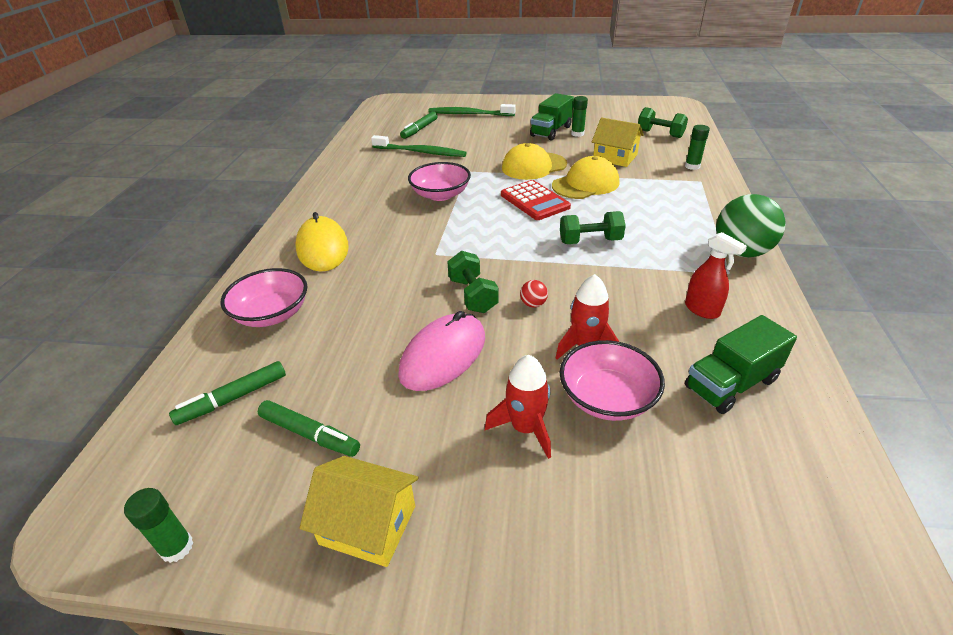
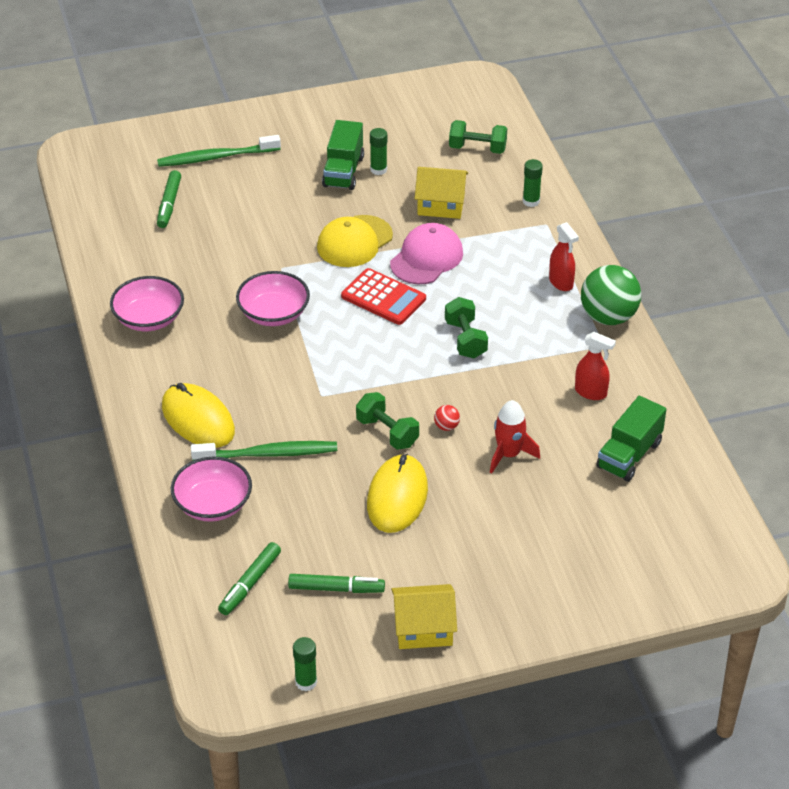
camera: 25 degrees left, 5 degrees up
(421, 152) = (201, 248): green toothbrush -> green toothbrush (268, 454)
(443, 355) = (397, 497): pink mouse -> yellow mouse
(525, 428) = (494, 534): red rocket -> none
(585, 184) = (426, 258): yellow cap -> pink cap
(590, 241) = (465, 339): green dumbbell -> green dumbbell turned 75 degrees counterclockwise
(607, 398) = (543, 494): pink bowl -> pink bowl (149, 318)
(700, 219) = (561, 282): none -> red spray bottle

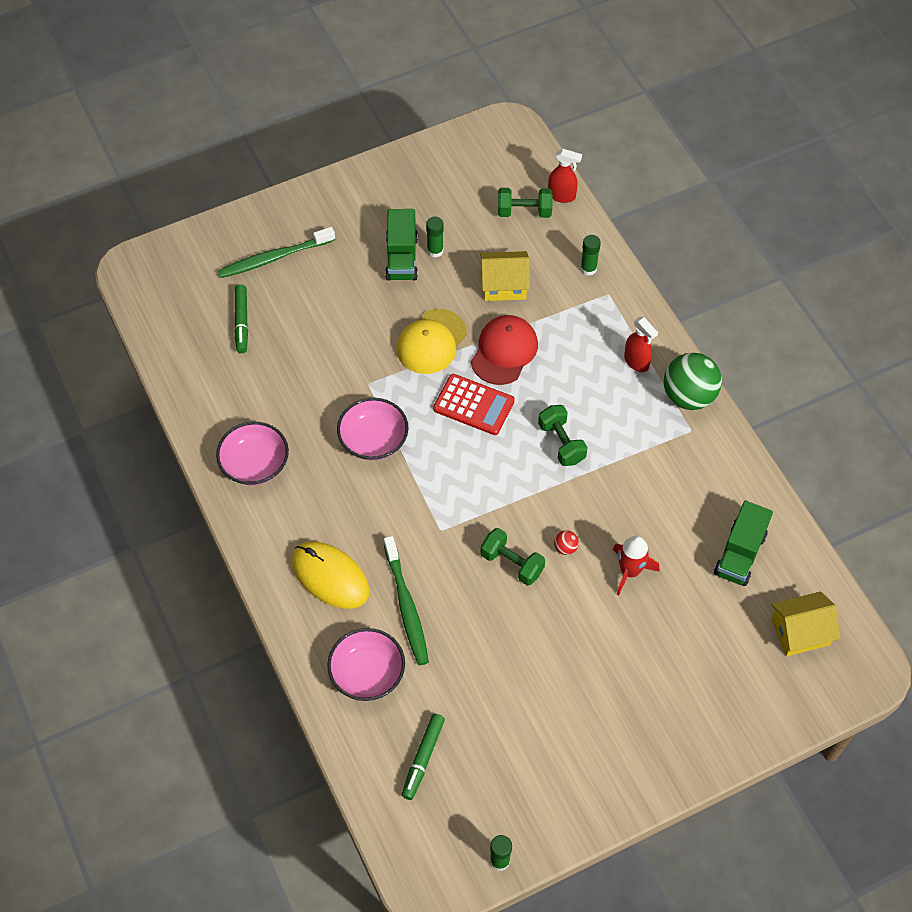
camera: 10 degrees left, 15 degrees up
(268, 454) = (406, 606): green toothbrush -> green toothbrush turned 90 degrees clockwise
(336, 589) = (504, 751): green marker -> none
(397, 497) = (537, 636): yellow mouse -> none
(423, 628) = (593, 782): yellow house -> yellow house (800, 632)
(426, 258) = (504, 351): pink cap -> red cap
(591, 392) = (690, 487): red spray bottle -> red spray bottle (562, 196)

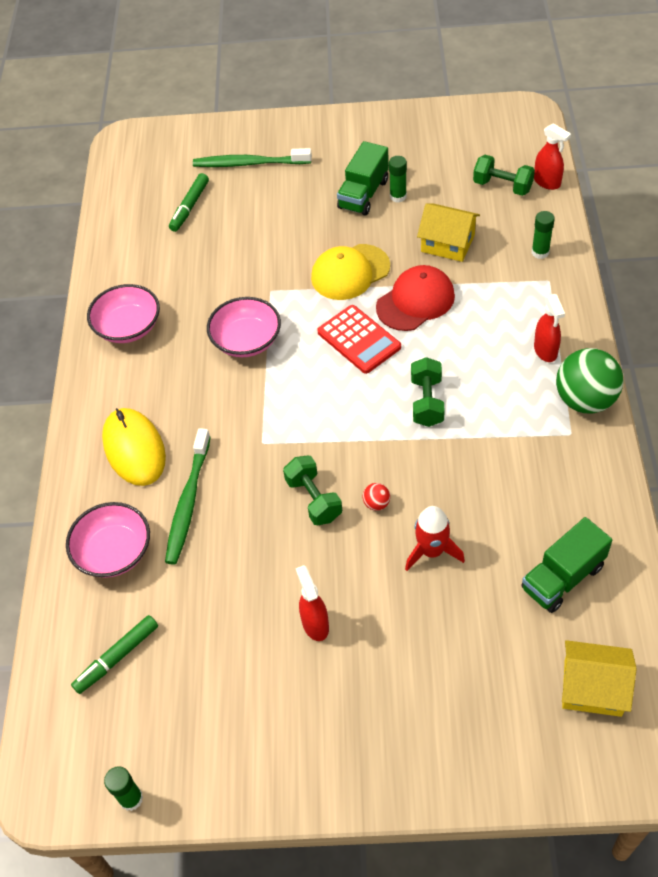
camera: 30 degrees right, 5 degrees down
(569, 667) = (315, 624): none -> red spray bottle

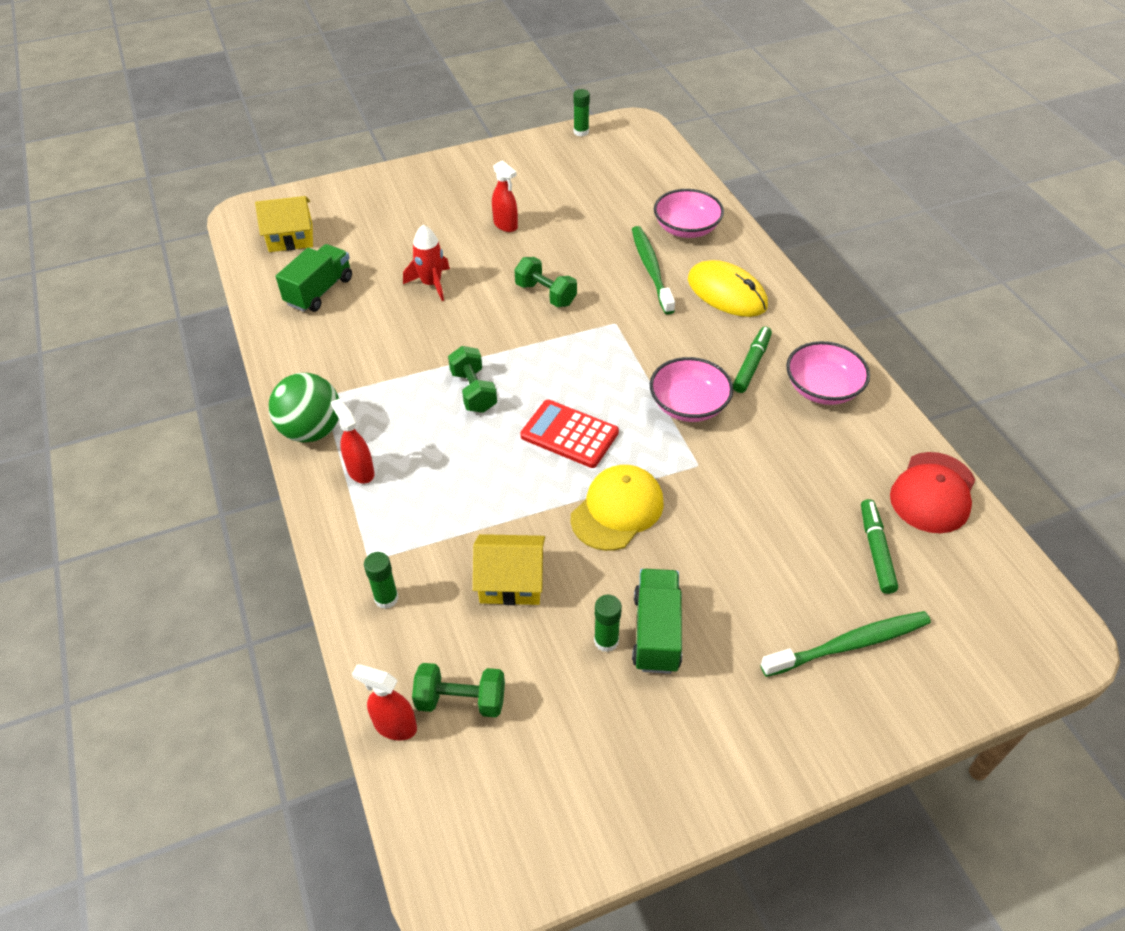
camera: 155 degrees right, 5 degrees down
(117, 657) = (638, 180): green marker -> green marker (751, 364)
(376, 503) = (490, 303): red ball -> none
(415, 301) = (524, 493): red cap -> red cap (933, 493)

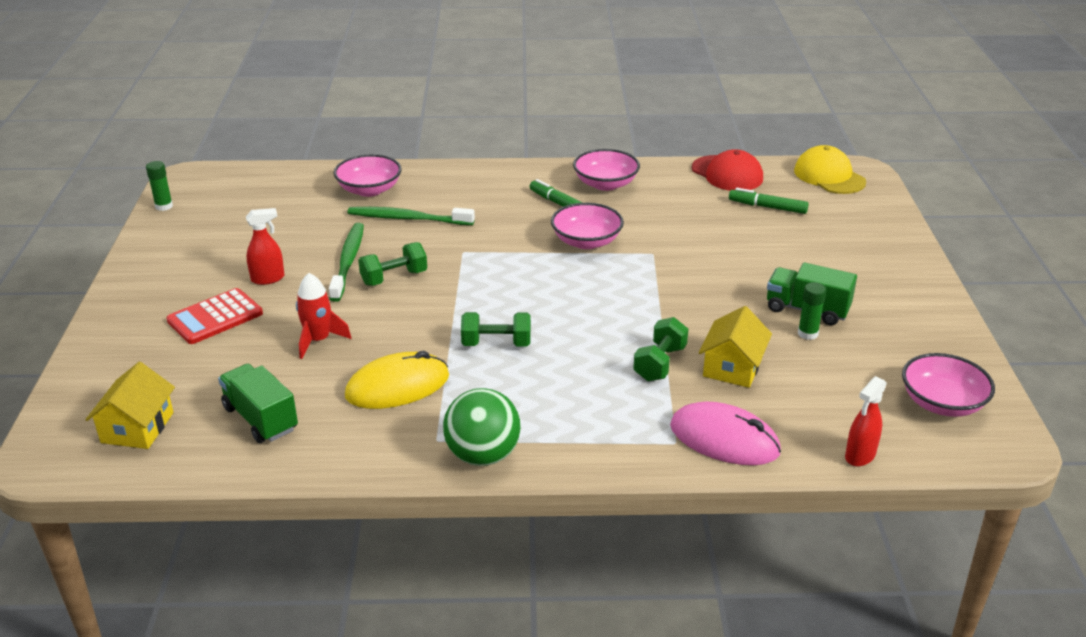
camera: 70 degrees left, 15 degrees down
(360, 471) = (560, 431): red spray bottle -> none
(386, 598) = (724, 439): green glue stick -> pink mouse
(461, 700) = (843, 415): green dumbbell -> green dumbbell (660, 364)
(521, 804) = (942, 403): none -> pink bowl
(569, 434) = (584, 304): red calculator -> red calculator (215, 317)
(617, 510) = (681, 299): yellow cap -> yellow cap (829, 176)
(727, 293) = (468, 193): yellow mouse -> yellow mouse (397, 386)
(849, 644) = (841, 238): green toothbrush -> green toothbrush (348, 261)

